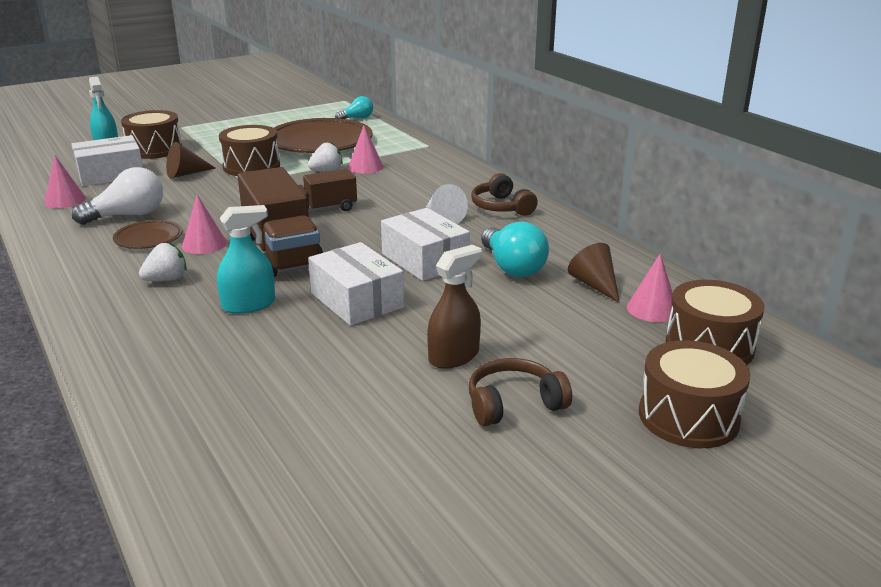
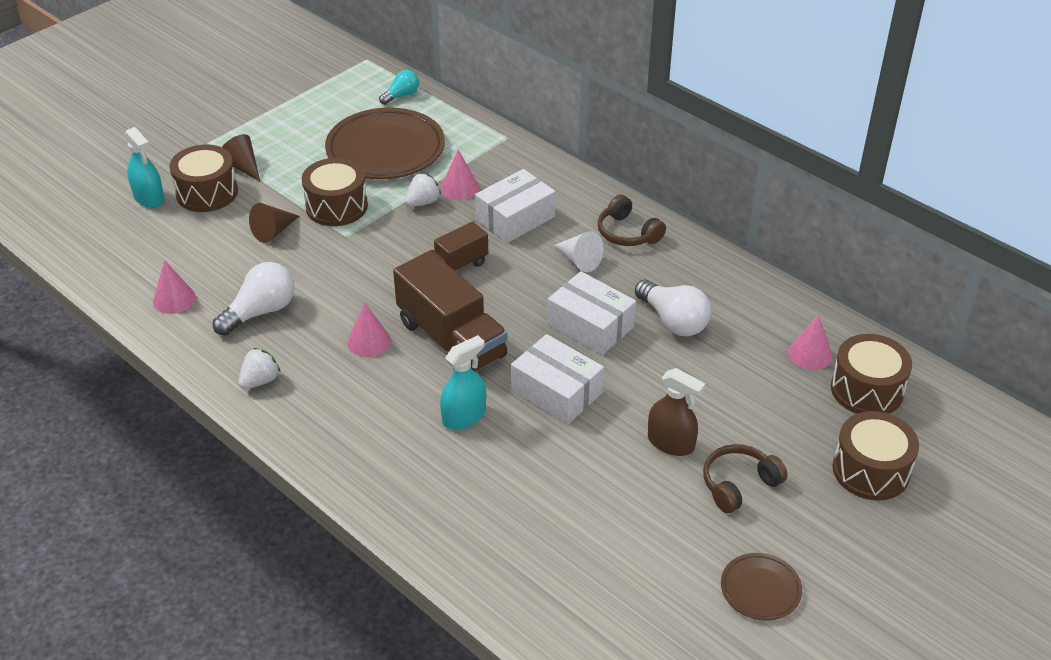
camera: 15 degrees left, 15 degrees up
(110, 174) = (190, 246): white box -> white box (515, 218)
(148, 238) = (307, 343): brown plate -> brown plate (760, 589)
(166, 280) = (366, 398): white strawberry -> white strawberry (260, 381)
(454, 356) = (671, 443): brown spray bottle -> brown spray bottle turned 90 degrees clockwise
(512, 267) = (673, 321): turquoise light bulb -> white light bulb
(594, 285) = (753, 332): brown cone -> brown cone (242, 166)

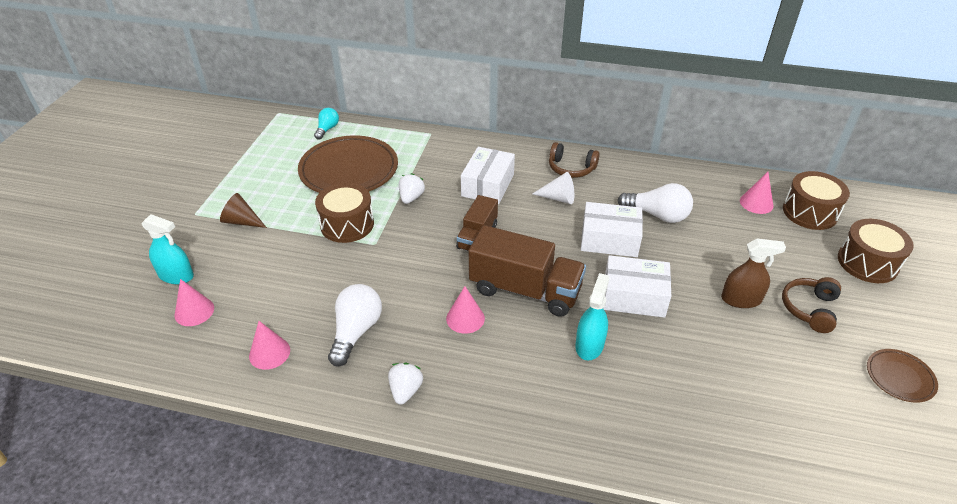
camera: 30 degrees left, 0 degrees up
(207, 193) = (227, 252): brown drum -> none
(273, 231) = (311, 262): brown cone -> none
(459, 187) = (428, 178): pink cone -> pink cone (194, 311)

